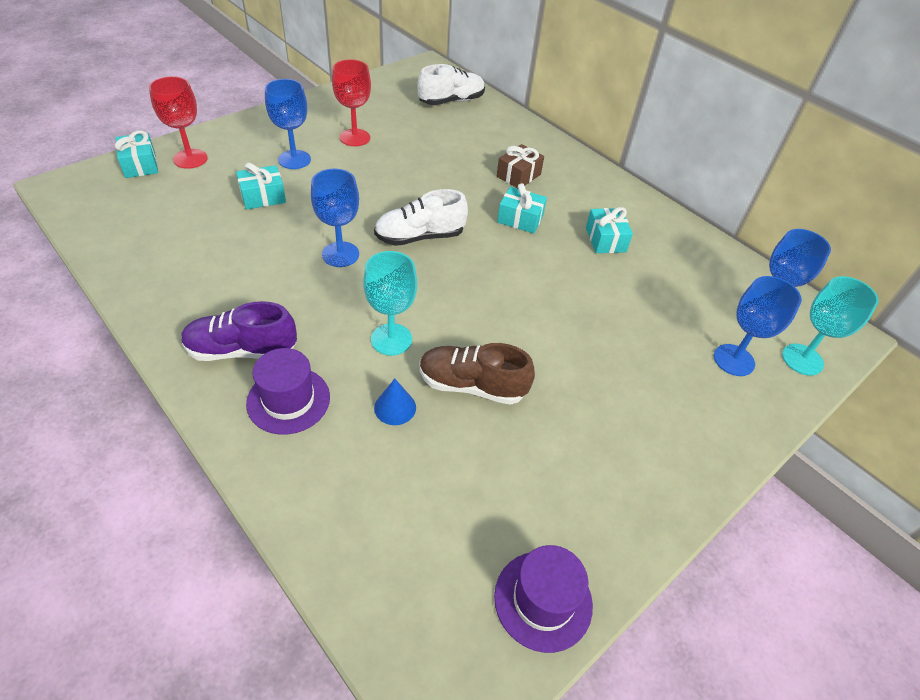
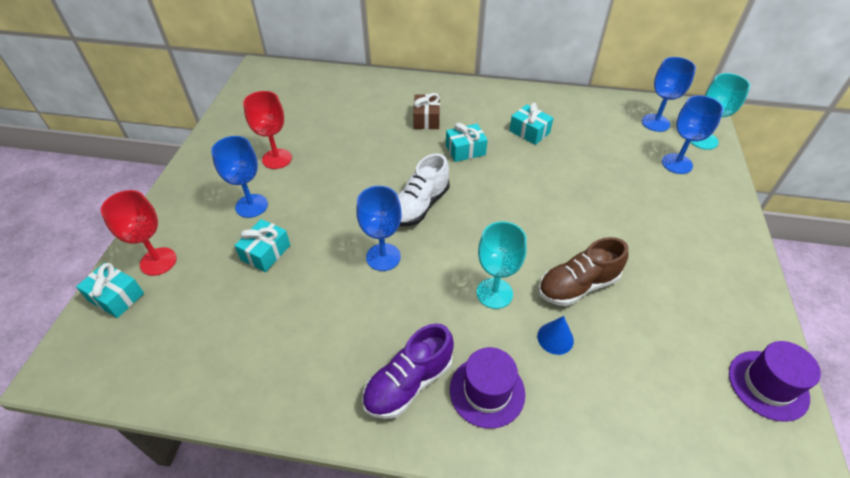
camera: 35 degrees left, 0 degrees up
(451, 101) = (313, 89): white shoe -> none

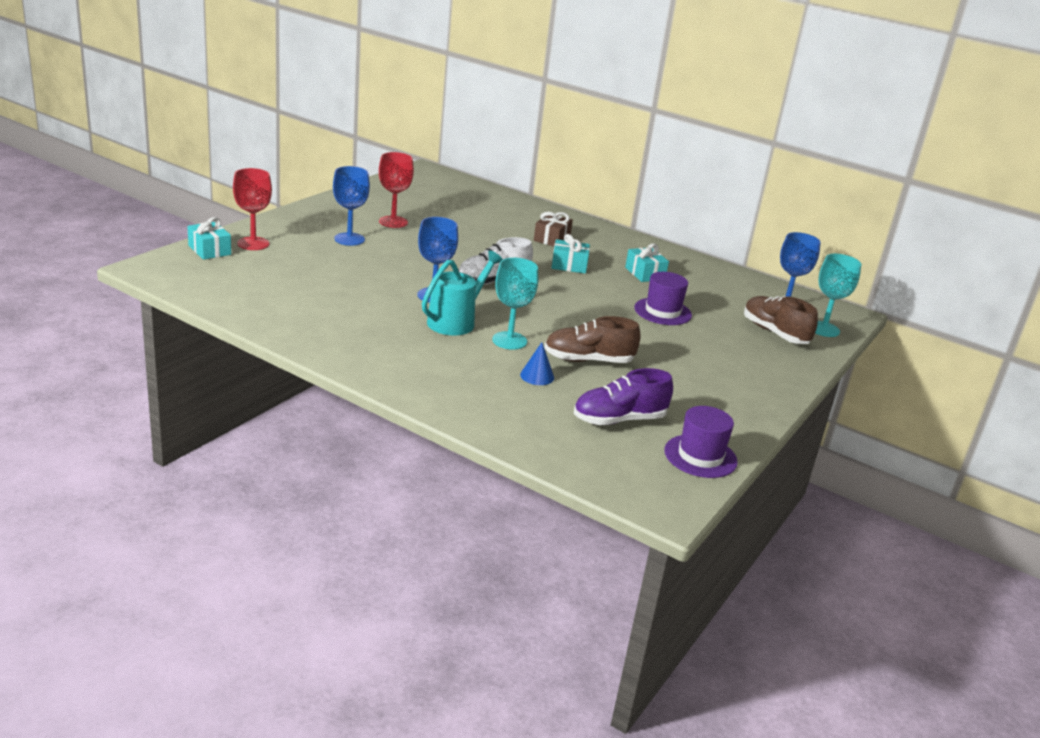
camera: 20 degrees right, 20 degrees down
(265, 252) = (339, 264): turquoise gift -> none
(408, 383) = (393, 355): purple shoe -> purple shoe (619, 420)
(429, 288) = (456, 321): none -> turquoise watering can
(487, 391) = (451, 379): purple hat -> purple hat (662, 311)
(677, 163) = (774, 333): blue goblet -> brown shoe

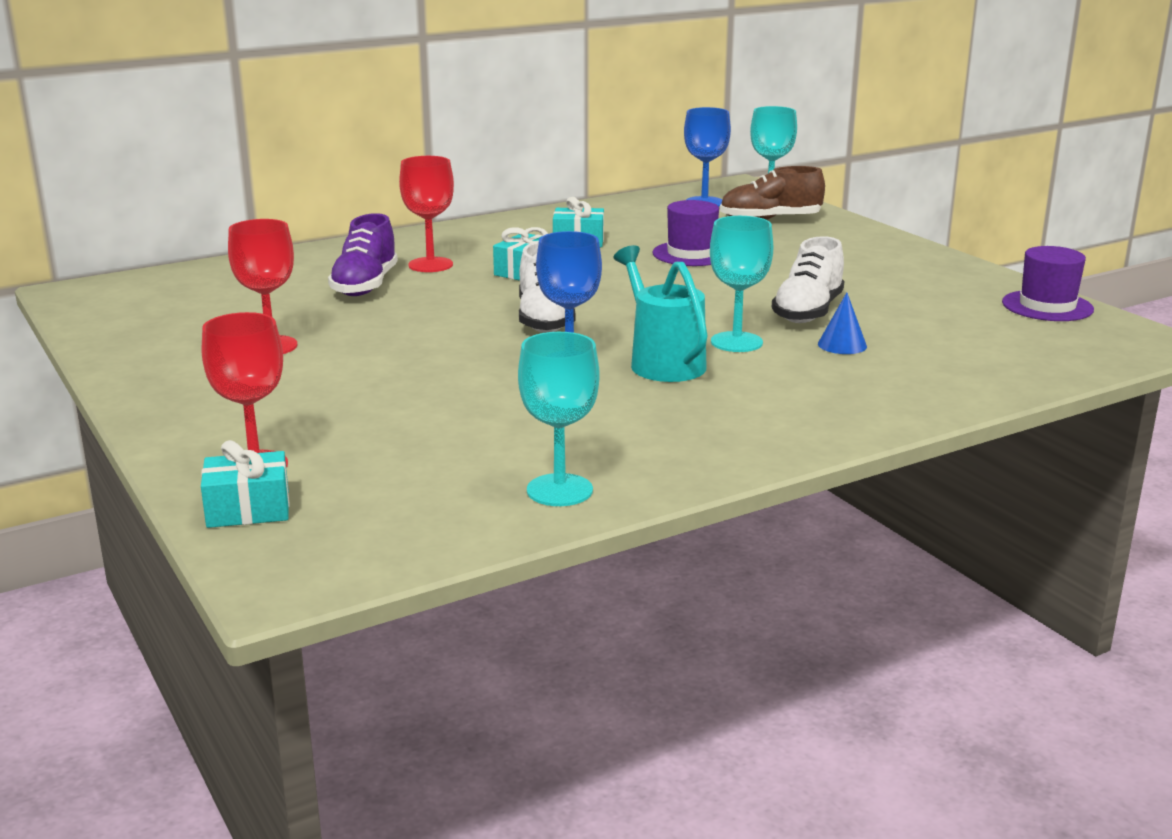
camera: 60 degrees left, 5 degrees down
(266, 313) = (559, 490): none -> turquoise goblet
(349, 239) = (310, 387): blue goblet -> none
(552, 239) = (430, 265): brown gift -> red goblet
(588, 360) = (808, 312): brown shoe -> white shoe
(619, 420) = (962, 325): purple shoe -> purple shoe (365, 285)

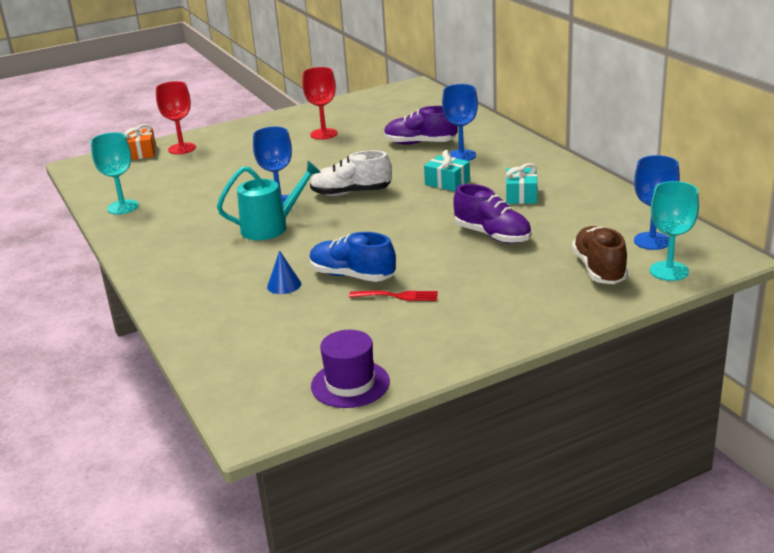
camera: 95 degrees right, 5 degrees up
(248, 509) = (142, 152): turquoise gift -> orange gift
(430, 265) = (461, 156): red goblet -> blue goblet
(691, 254) = (492, 235): purple hat -> purple shoe
(736, 342) = (298, 249): turquoise goblet -> none
(808, 312) = (352, 276): white shoe -> blue shoe
(852, 291) = (398, 296): none -> red fork

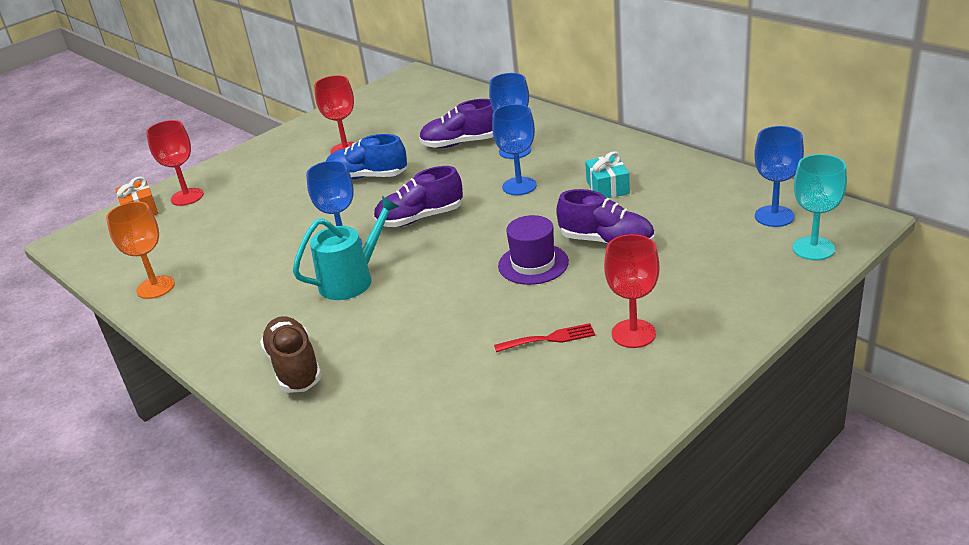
camera: 15 degrees left, 5 degrees up
(123, 207) = (155, 287): turquoise goblet -> orange goblet
(284, 285) = (411, 352): blue cone -> none
(350, 384) = (563, 466): purple hat -> purple hat (533, 264)
(351, 193) = (420, 218): white shoe -> purple shoe
(352, 276) = (483, 323): blue shoe -> blue shoe (367, 177)
(447, 183) = (519, 186): turquoise gift -> blue goblet
(468, 305) = (633, 334): none -> red goblet
(599, 269) = (742, 261): brown shoe -> brown shoe (294, 368)

